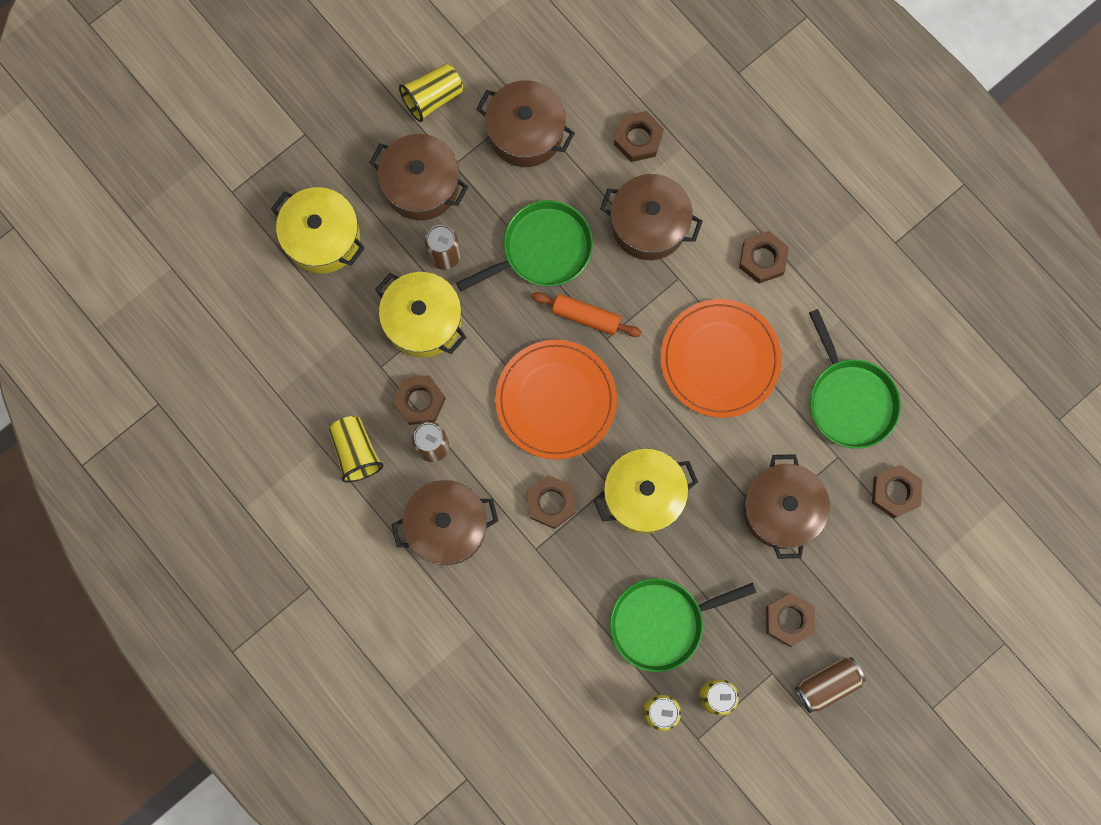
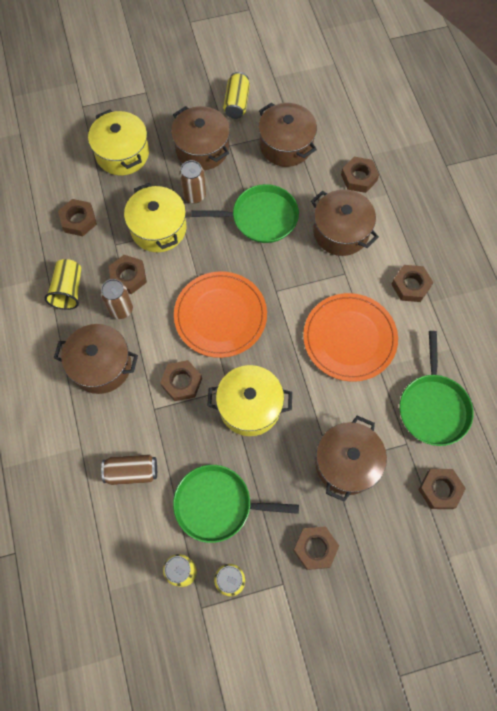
camera: 25 degrees right, 10 degrees down
(317, 355) = (78, 220): none -> brown nut
(433, 98) = (237, 103): yellow cup -> yellow can
(586, 316) = (269, 271): orange rolling pin -> none
(827, 684) = (322, 614): brown can -> brown can (132, 472)

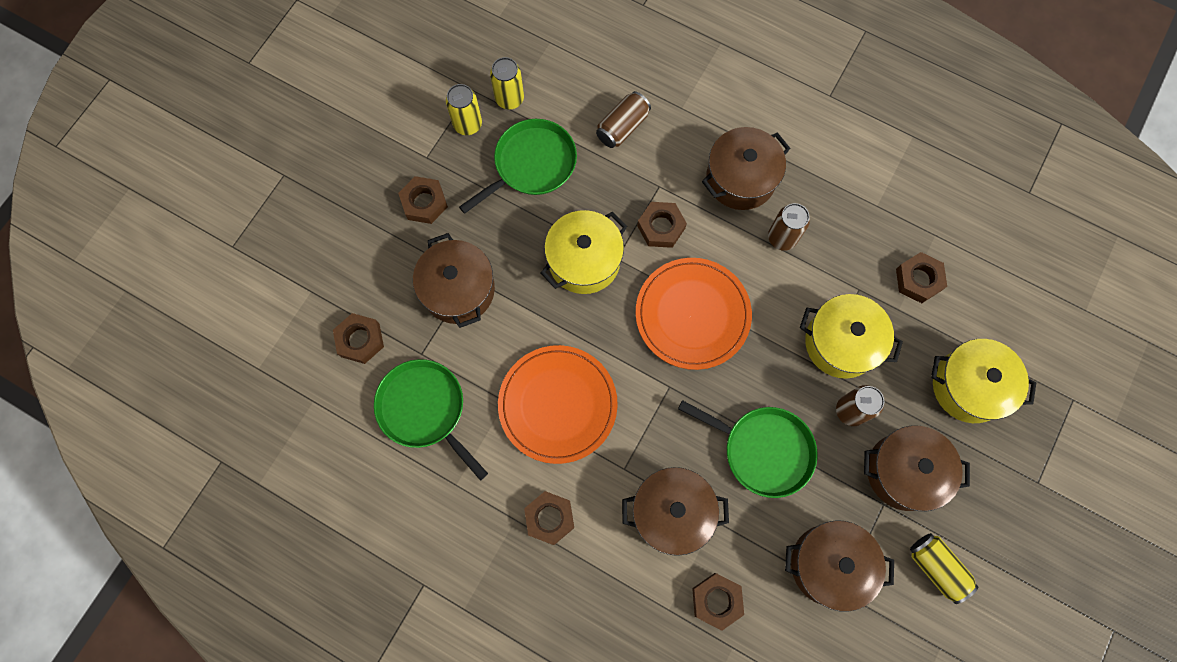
camera: 135 degrees right, 5 degrees up
(68, 290) = (844, 211): yellow cup -> none
(128, 277) = (811, 271): brown nut -> none
(260, 218) = (763, 450): green pan -> green pan turned 105 degrees counterclockwise

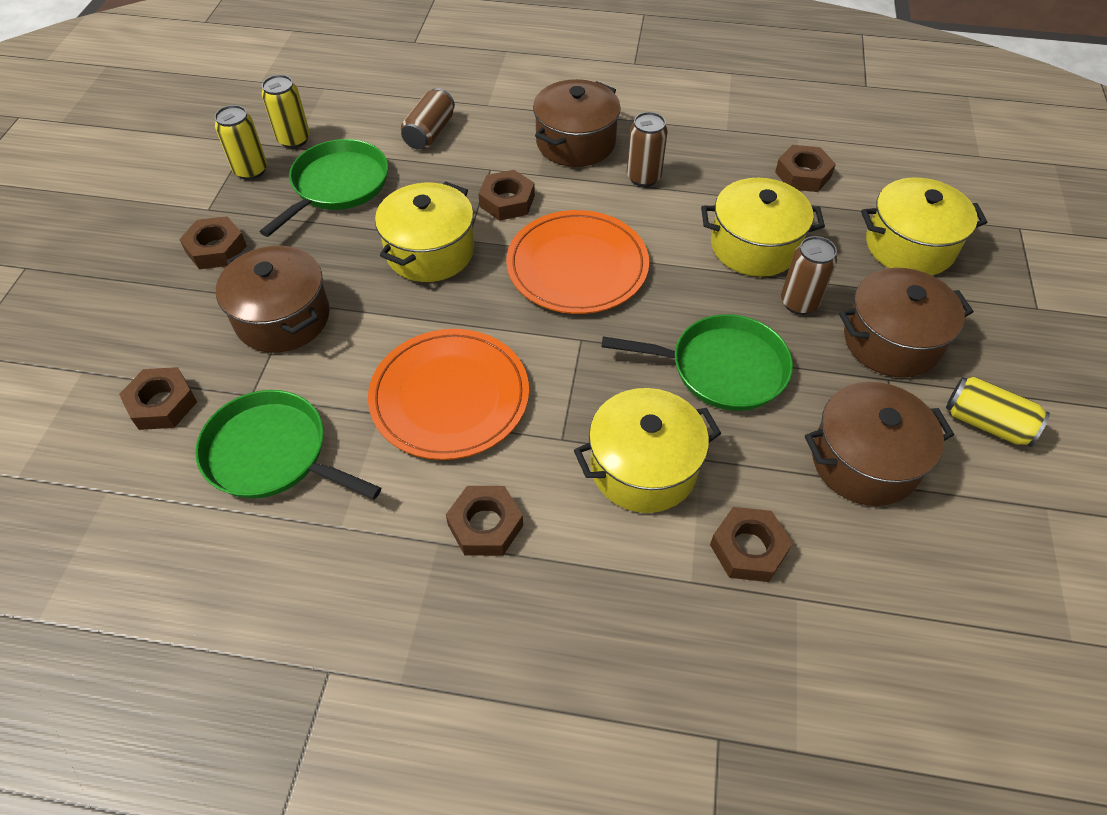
camera: 20 degrees left, 20 degrees down
(672, 513) = (643, 467): brown pot -> yellow pot

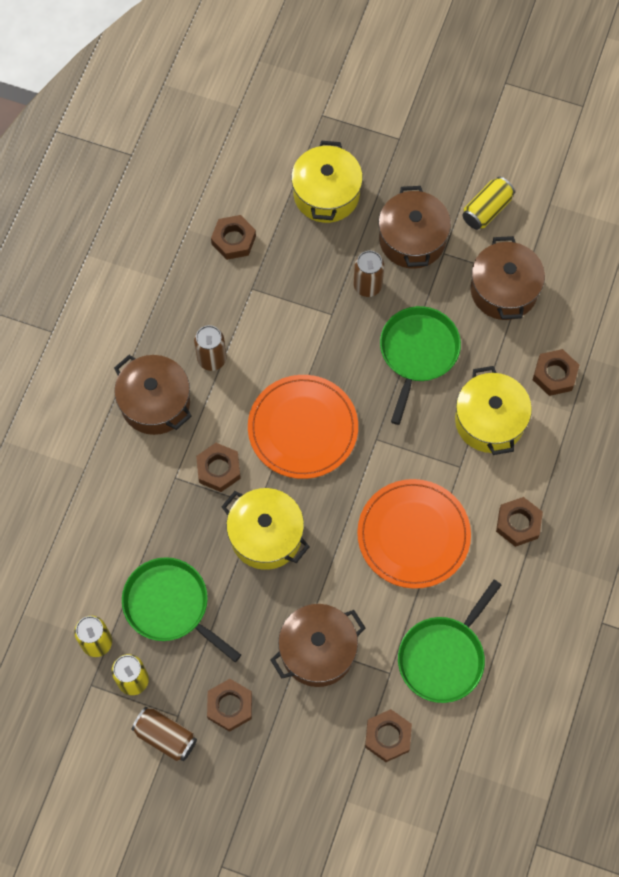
camera: 80 degrees left, 15 degrees up
(430, 133) = (114, 522): brown can -> brown can (165, 736)
(754, 246) = (306, 299): yellow pot -> none

